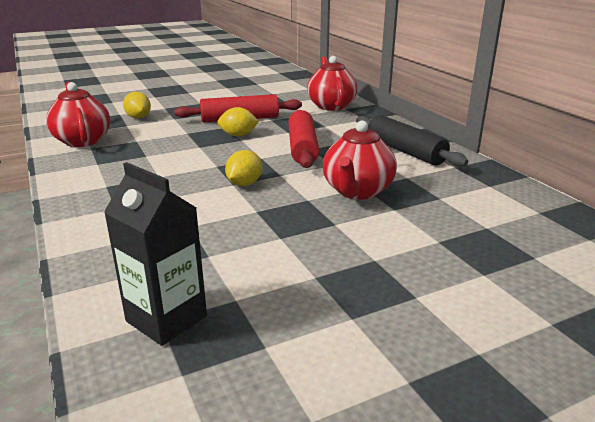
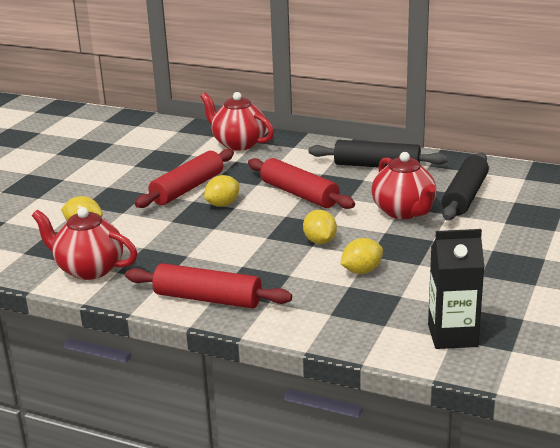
camera: 40 degrees left, 0 degrees up
(90, 186) = (208, 299): none -> red rolling pin
(224, 219) = (361, 271): none -> yellow lemon
(440, 202) = (465, 196): none -> black rolling pin

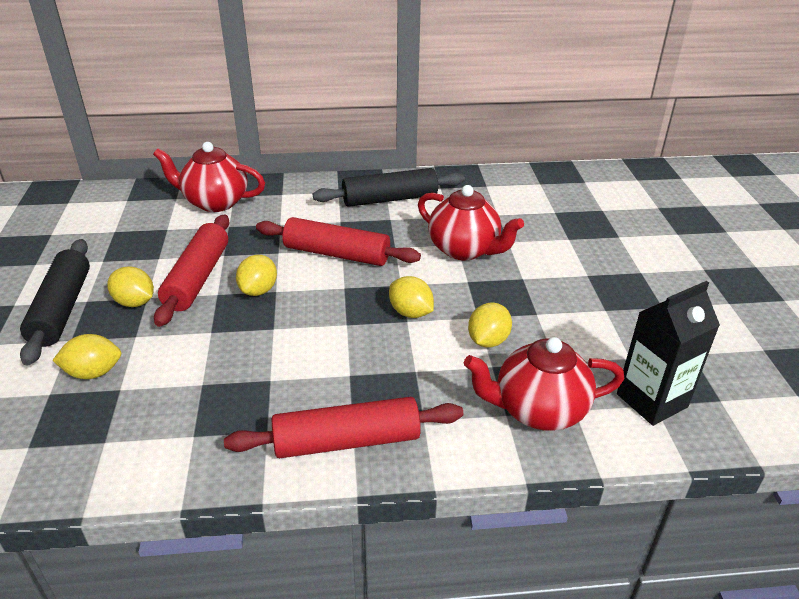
camera: 30 degrees left, 10 degrees up
(89, 269) = (150, 444): red teapot -> red teapot (538, 410)
(136, 194) = (135, 302): none -> yellow lemon
(465, 196) = (506, 216): black rolling pin -> black rolling pin (62, 309)

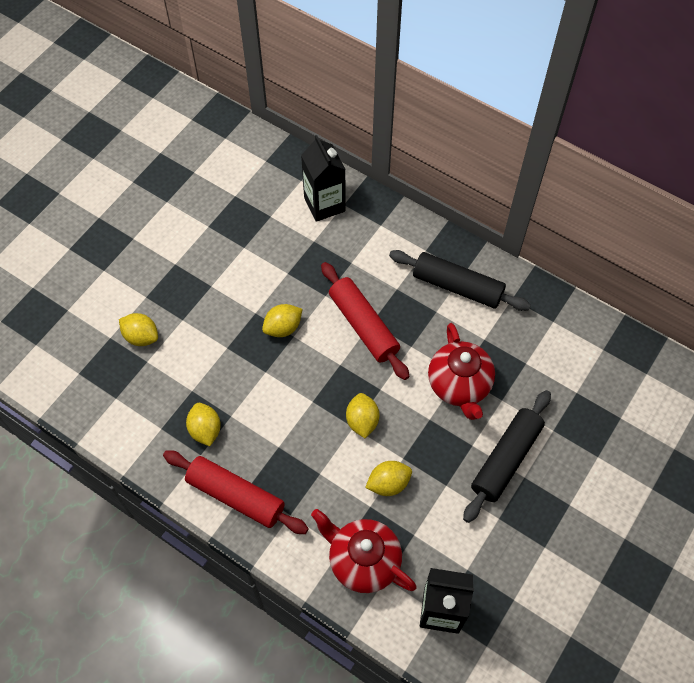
camera: 40 degrees right, 25 degrees up
(62, 309) = (157, 262): black rolling pin -> black rolling pin (506, 459)
(135, 302) = (201, 286): yellow lemon -> yellow lemon (205, 430)
(198, 278) = (254, 287): red rolling pin -> none
(215, 202) = (324, 204): red teapot -> black carton

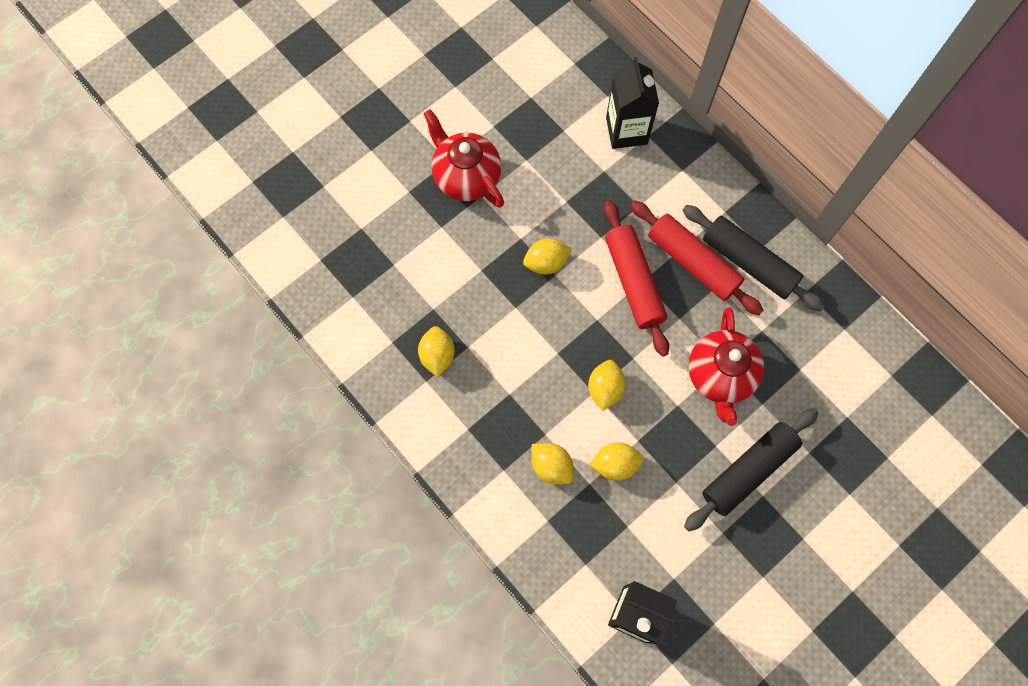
camera: 15 degrees right, 10 degrees up
(141, 337) = (394, 235): yellow lemon -> yellow lemon (551, 466)
(236, 496) = (452, 435): red rolling pin -> red rolling pin (693, 262)
(363, 561) = (567, 540): red teapot -> red teapot (466, 177)

